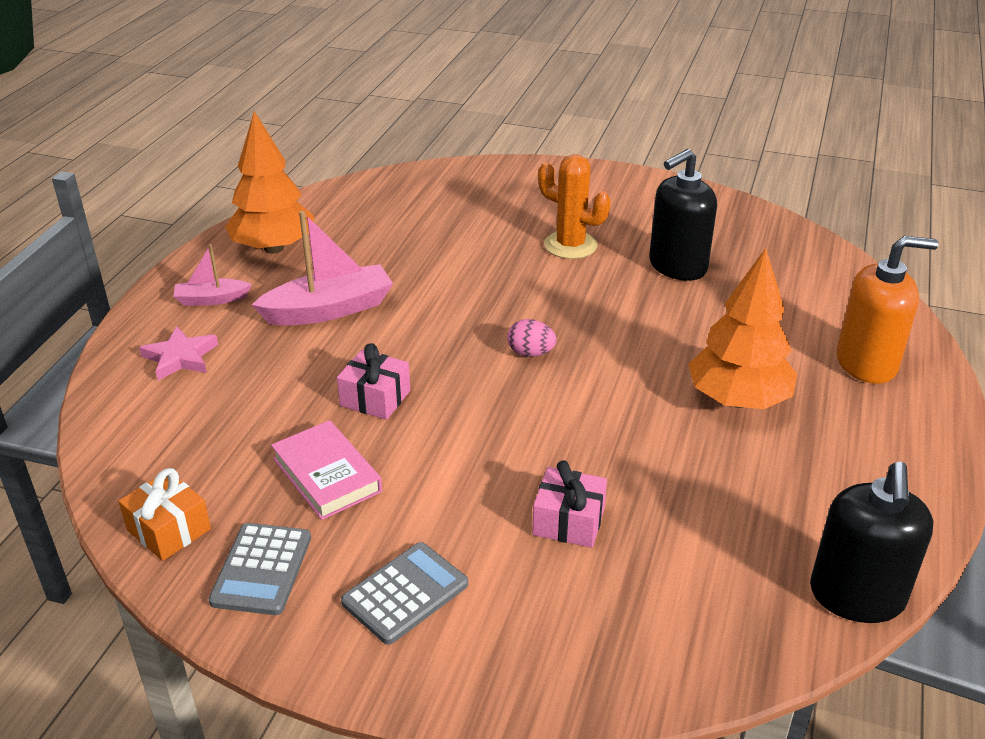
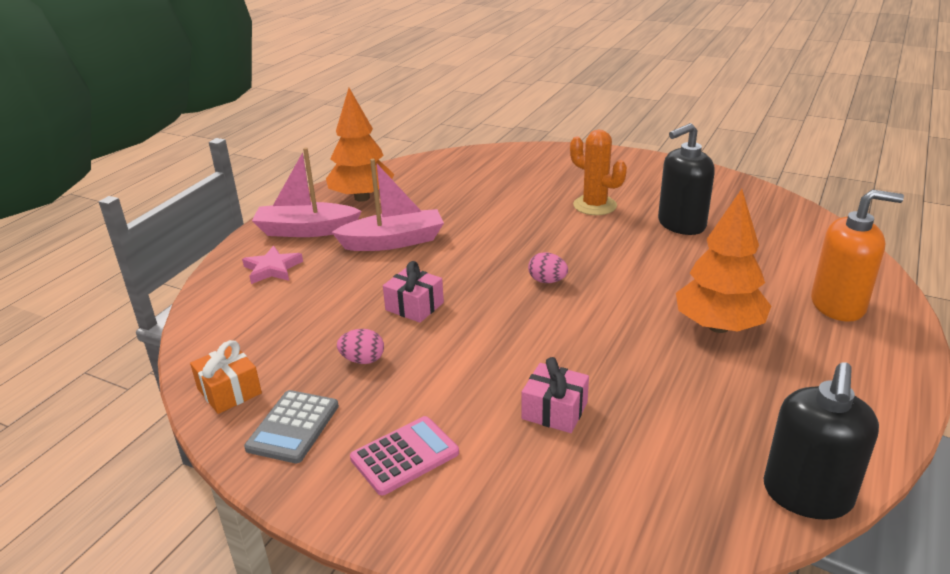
camera: 10 degrees right, 5 degrees down
(211, 299) = (306, 230): pink boat -> pink boat, size x1.80
(327, 475) = (363, 360): pink book -> pink egg
(405, 593) = (404, 456): grey calculator -> pink calculator

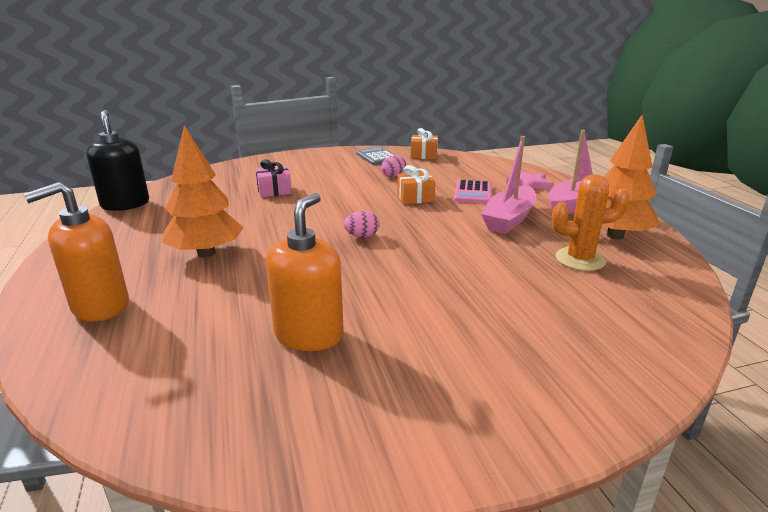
camera: 135 degrees right, 5 degrees down
(404, 456) = (320, 164): pink calculator -> pink calculator (473, 193)
(414, 306) = (415, 197): pink gift -> orange gift
(595, 205) = (427, 318): orange cactus -> orange cactus (580, 259)
(681, 224) = (309, 335): black soap dispenser -> orange soap dispenser

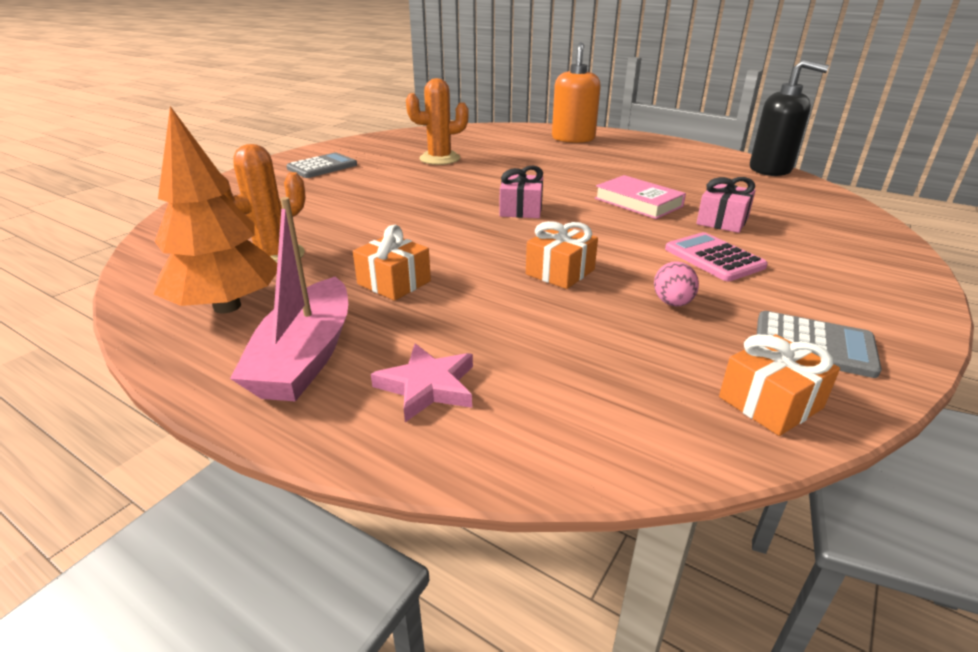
camera: 140 degrees right, 5 degrees up
(206, 253) = (599, 166): orange tree -> none
(279, 214) = (638, 202): none -> pink book
(309, 335) = (440, 159): orange soap dispenser -> orange cactus
(362, 236) = (521, 209): pink egg -> pink gift
(472, 387) = (322, 167): none -> grey calculator
(473, 193) = (499, 314): pink calculator -> pink calculator (713, 258)
(509, 219) = (394, 282): pink boat -> orange gift

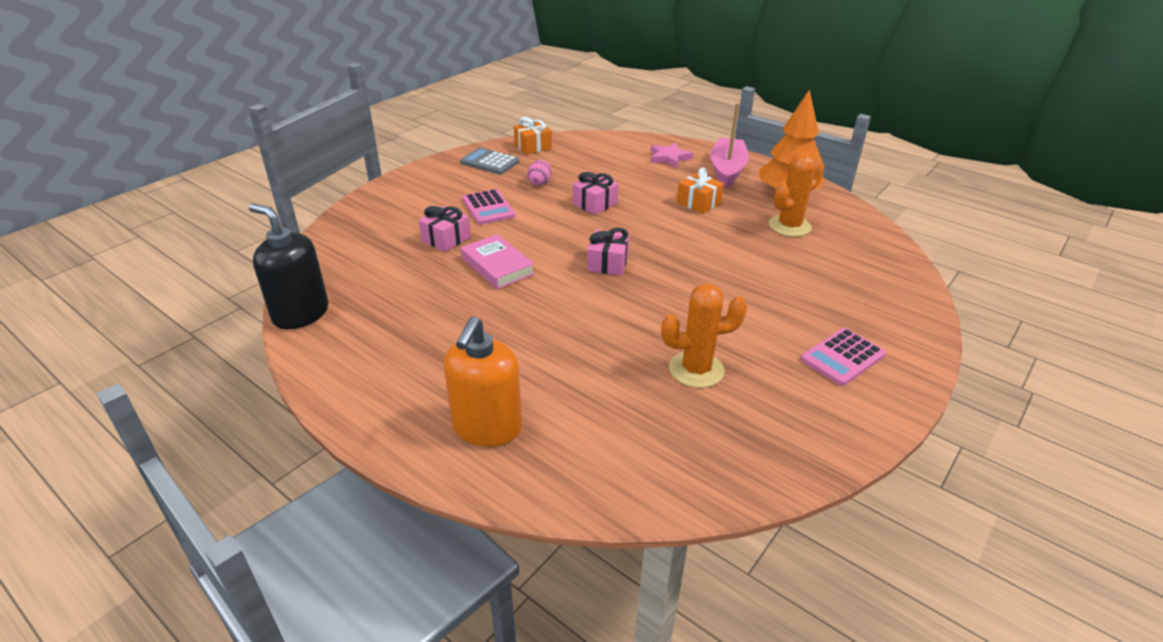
camera: 175 degrees left, 5 degrees up
(322, 167) = (842, 357): grey calculator -> pink calculator
(560, 272) = (595, 204): orange gift -> pink gift

